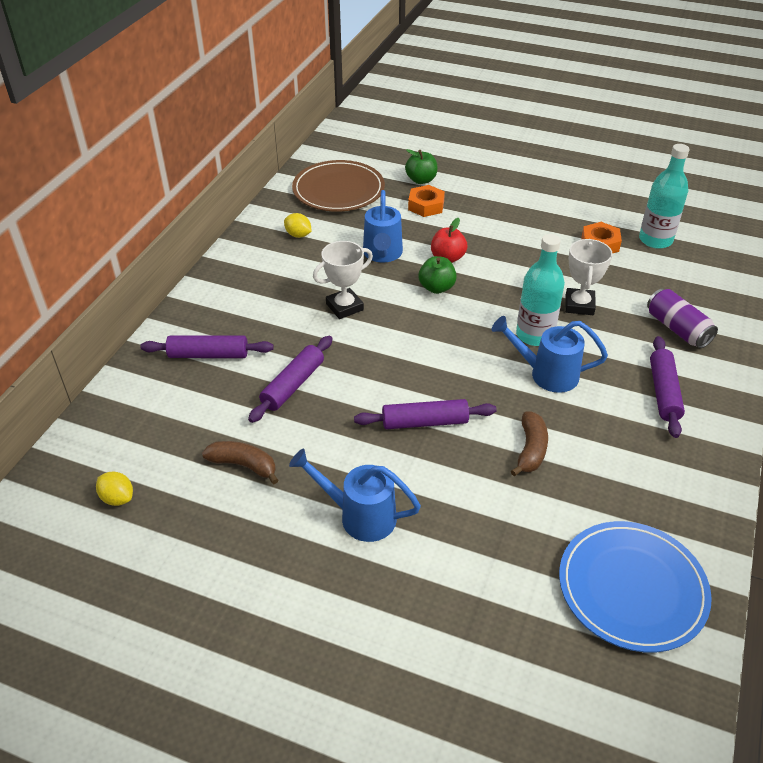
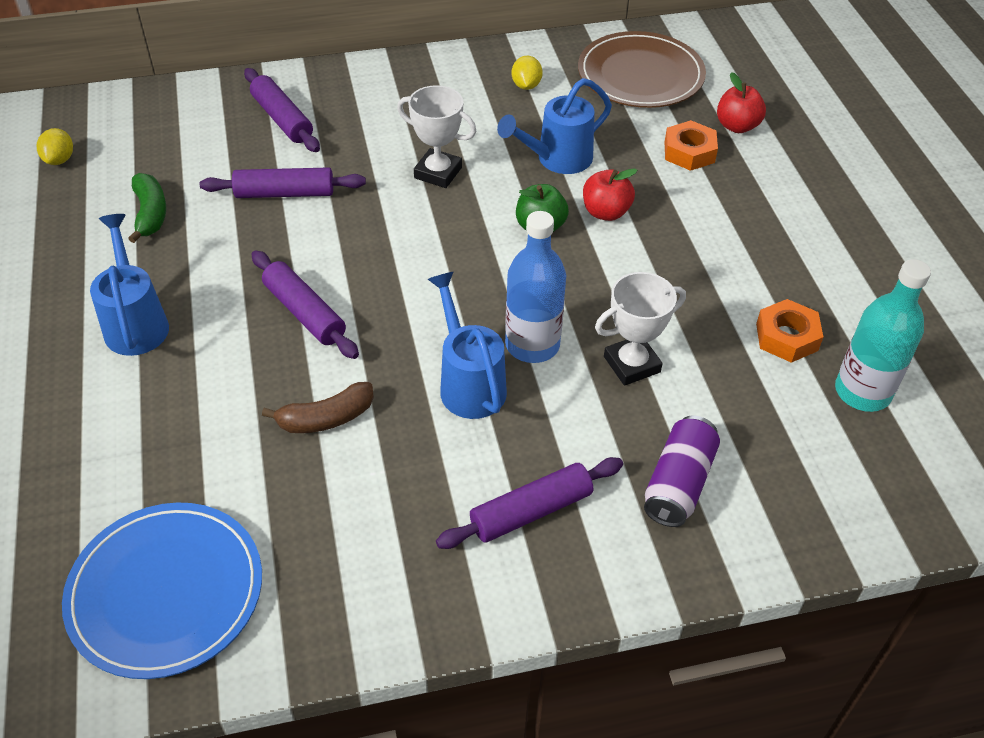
camera: 55 degrees right, 5 degrees up
(243, 465) = (150, 214): brown banana -> green banana
(421, 180) = (737, 126): green apple -> red apple
(534, 335) = (532, 345): turquoise bottle -> blue bottle

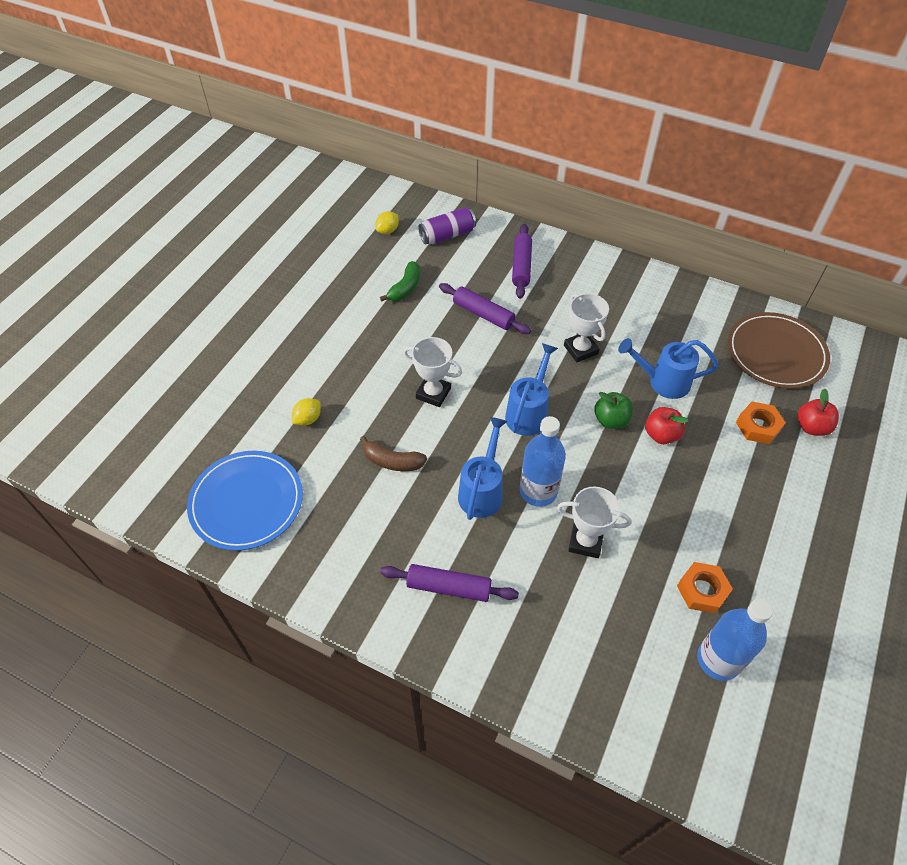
camera: 40 degrees right, 5 degrees up
(136, 323) = (348, 348): blue watering can -> blue watering can (528, 413)
(305, 313) = (433, 393): purple rolling pin -> white trophy
(526, 85) = (689, 320): yellow lemon -> yellow lemon (308, 419)
(678, 483) = (544, 631): purple can -> purple can (447, 235)
(862, 392) = (718, 660): turquoise bottle -> blue bottle

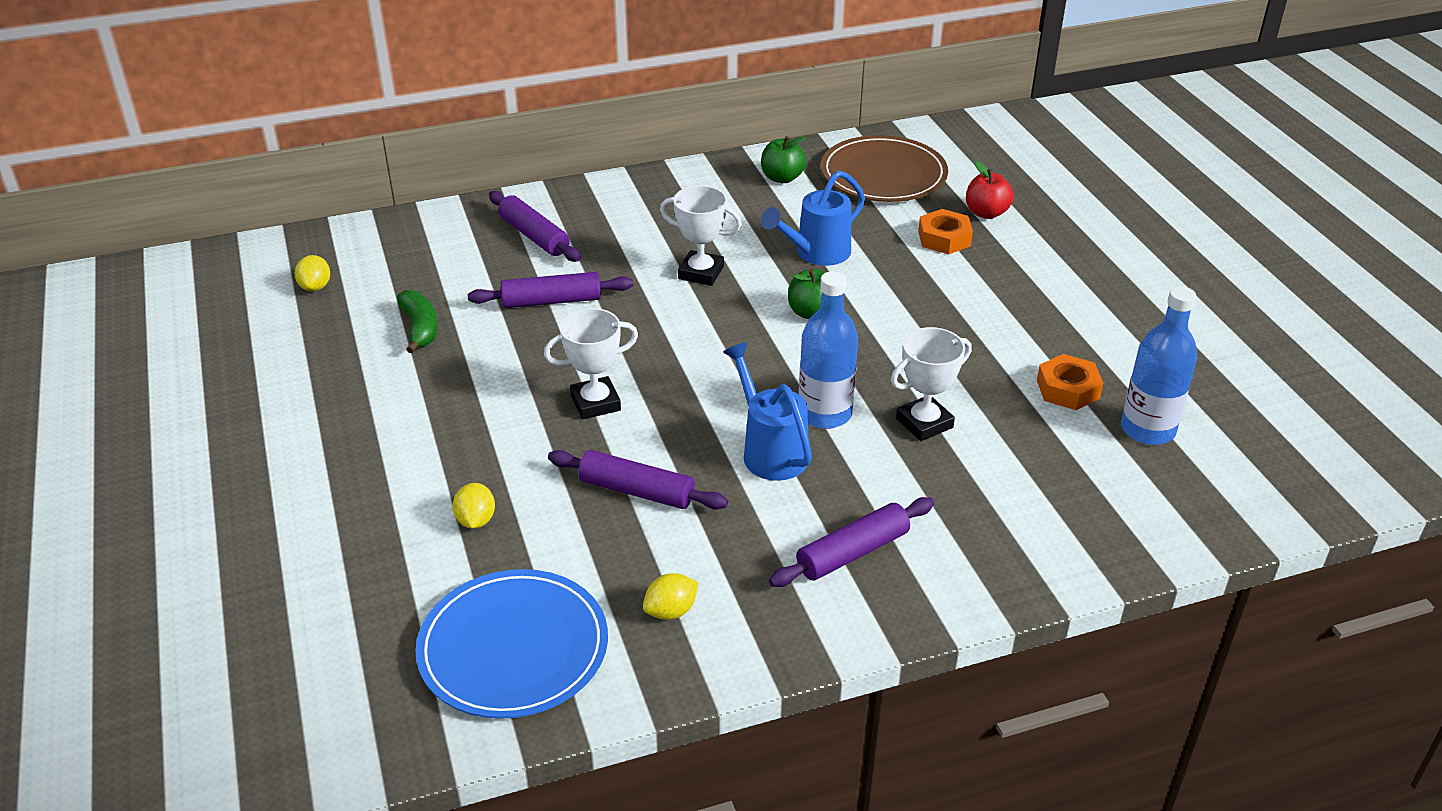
camera: 45 degrees left, 15 degrees down
(329, 543) = (671, 611): none -> yellow lemon
(392, 461) = (637, 491): brown banana -> purple rolling pin
(447, 235) = (402, 253): purple can -> none
(528, 413) = (723, 356): blue watering can -> none
(661, 435) = (873, 296): red apple -> none
(706, 315) = (782, 178): none -> green apple

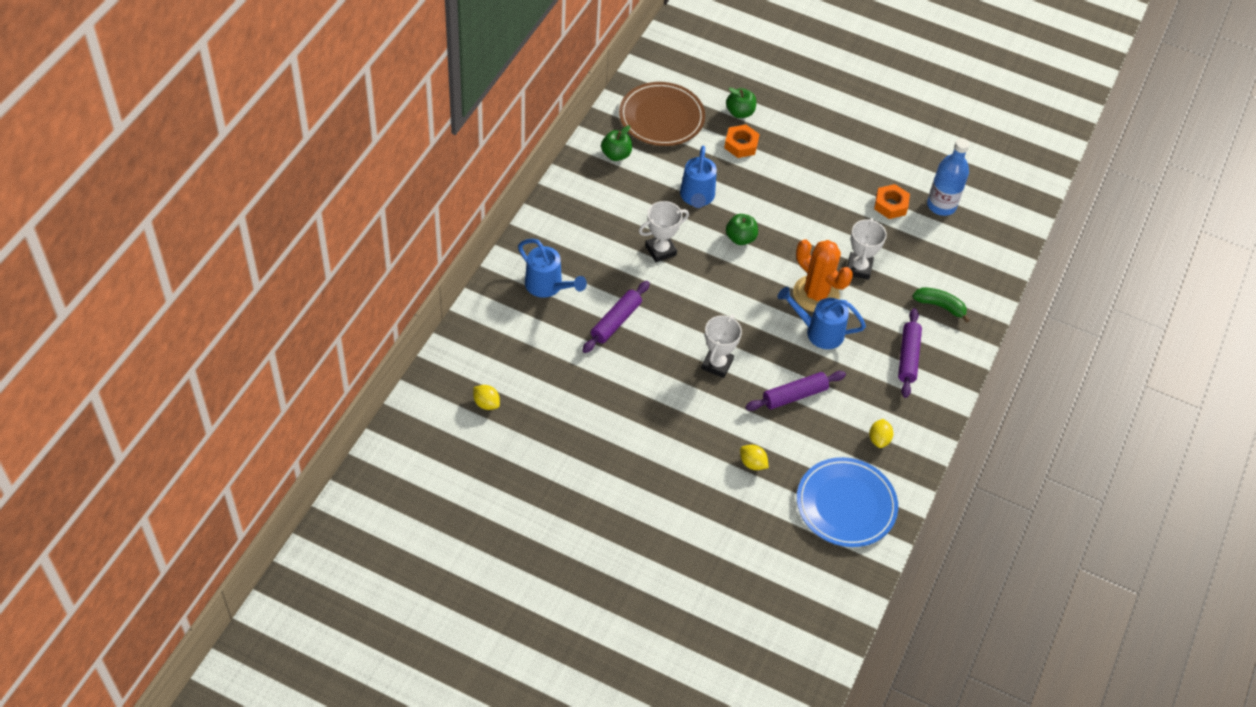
camera: 50 degrees left, 15 degrees up
(420, 328) = (578, 386): green banana -> green banana (940, 306)
(534, 236) = (548, 286): purple rolling pin -> blue watering can
(825, 414) = (816, 294): blue bottle -> orange cactus
(986, 213) = (740, 112): red apple -> green apple

